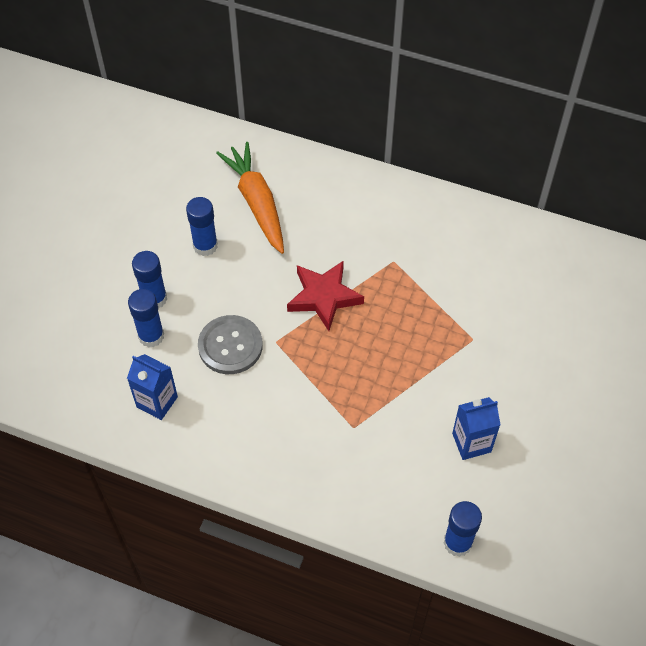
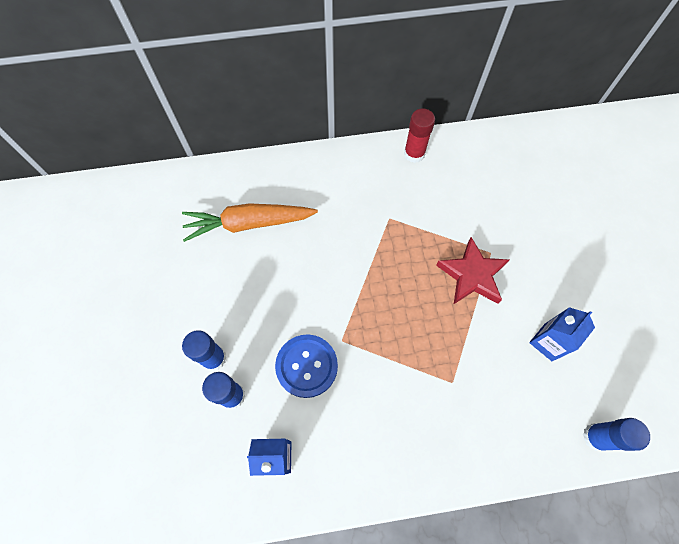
camera: 30 degrees left, 10 degrees up
(205, 246) = (228, 285): blue glue stick -> none
(230, 346) = (306, 366): grey button -> blue button
(257, 203) = (248, 223): orange carrot -> orange carrot turned 45 degrees counterclockwise
(324, 297) = (355, 279): red star -> red star (472, 275)
(460, 214) = (414, 153): none -> red glue stick

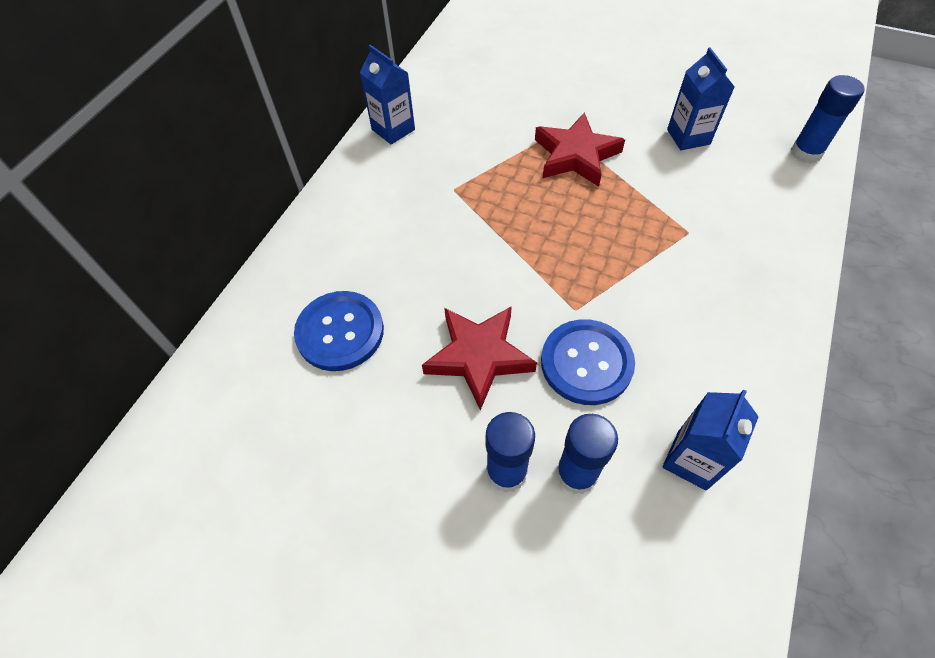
camera: 55 degrees left, 10 degrees down
(248, 223) = (340, 332): orange carrot -> blue button
(276, 304) = (479, 356): none -> red star
(414, 153) = (393, 129): red glue stick -> blue carton

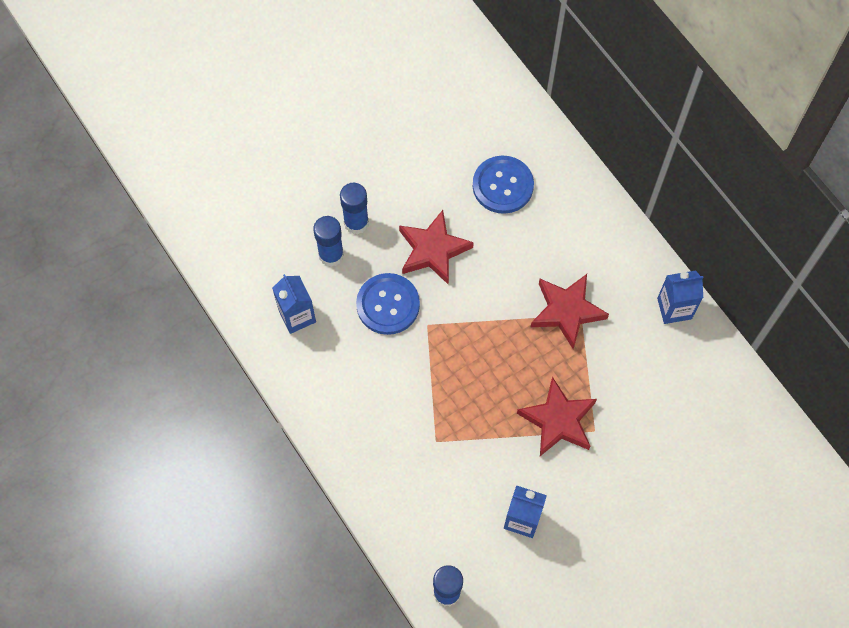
camera: 120 degrees right, 10 degrees up
(458, 200) = (567, 311): none -> red star

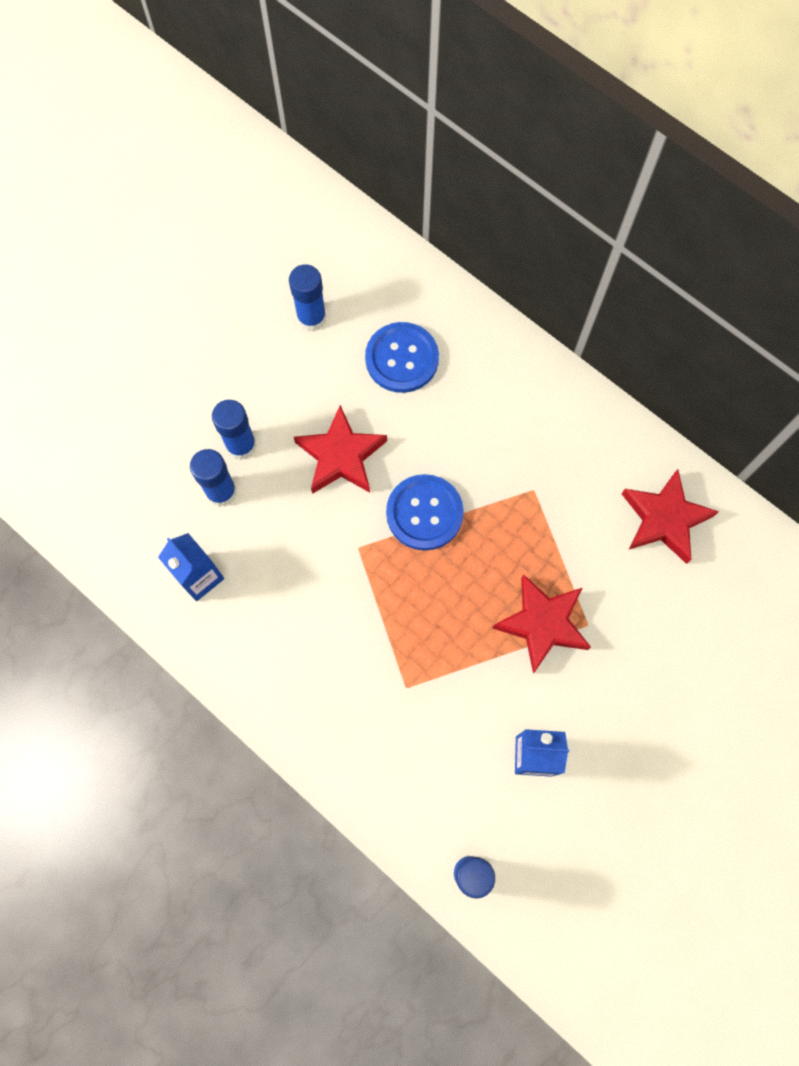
camera: 15 degrees left, 5 degrees up
(388, 305) = (305, 535): blue button -> blue button (424, 513)
(439, 136) = (311, 318): none -> blue glue stick
(567, 311) = (516, 489): red star -> red star (664, 519)
(674, 308) = (638, 455): blue carton -> none

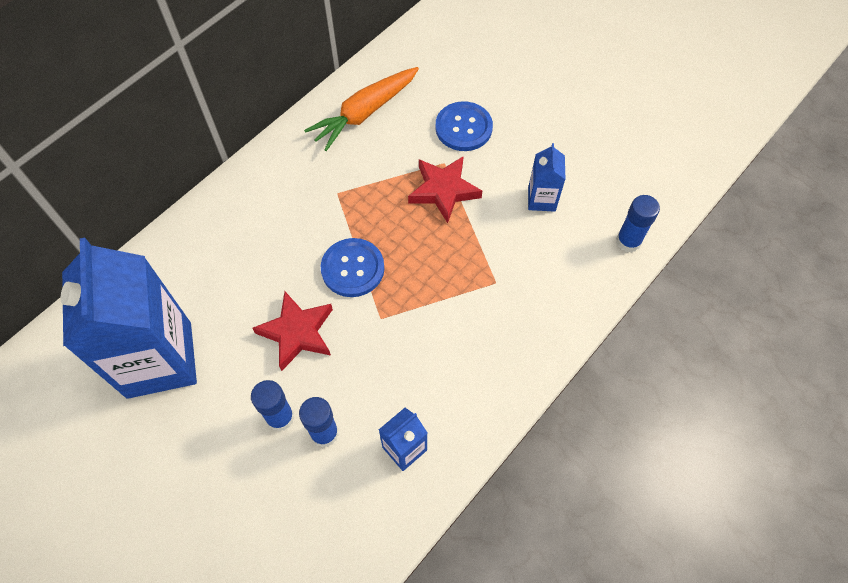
camera: 90 degrees left, 10 degrees down
(311, 318) = (159, 359): blue glue stick -> blue carton
(402, 359) = (211, 285): blue button -> blue button (463, 128)
(664, 519) = (364, 113): red star -> orange carrot

